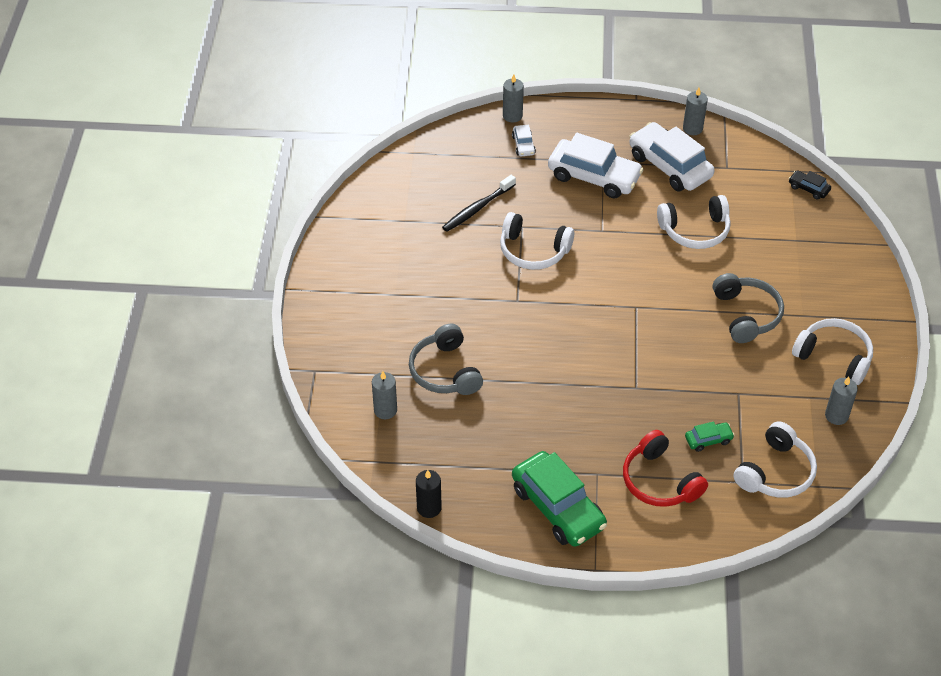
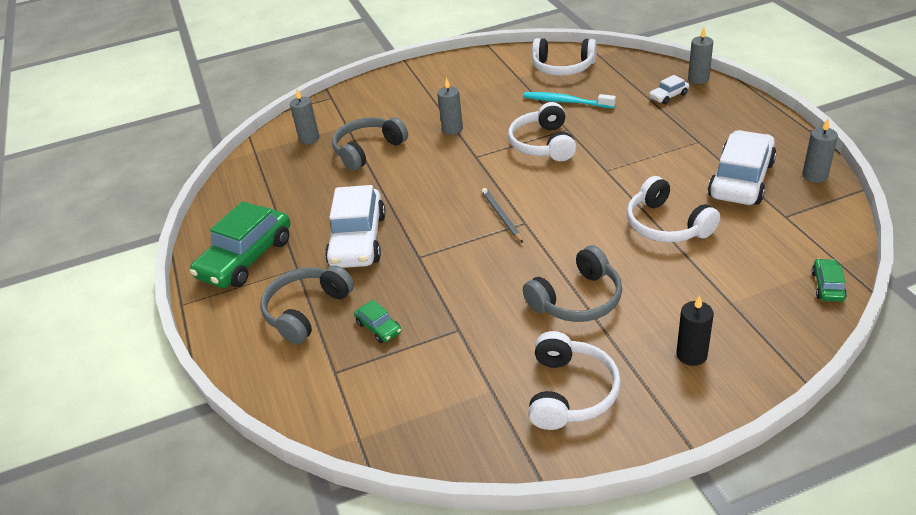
camera: 70 degrees right, 10 degrees down
(429, 508) = (218, 192): black candle -> black candle (691, 355)
(477, 208) = (566, 102): black toothbrush -> turquoise toothbrush
(594, 177) = (672, 143): white car -> white car (358, 240)
(618, 317) = (501, 216): none -> grey pencil
(659, 481) = (306, 311): red headphones -> grey headphones
(775, 472) = (361, 395): white headphones -> white headphones (563, 67)
(808, 188) = (827, 286): black car -> green car
(836, 416) = (477, 423): grey candle -> grey candle (452, 129)

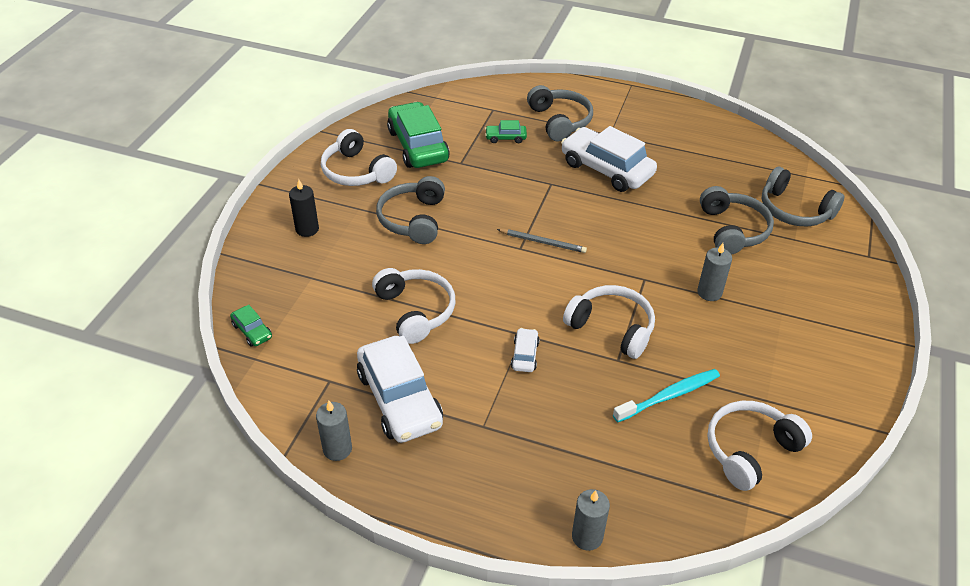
camera: 125 degrees right, 5 degrees up
(246, 258) = (649, 120): green car -> green car (418, 145)
(309, 139) = (794, 210): grey candle -> grey headphones
(666, 225) = (415, 311): white headphones -> white headphones turned 60 degrees clockwise
(668, 96) = (584, 479): white car -> white car (525, 355)

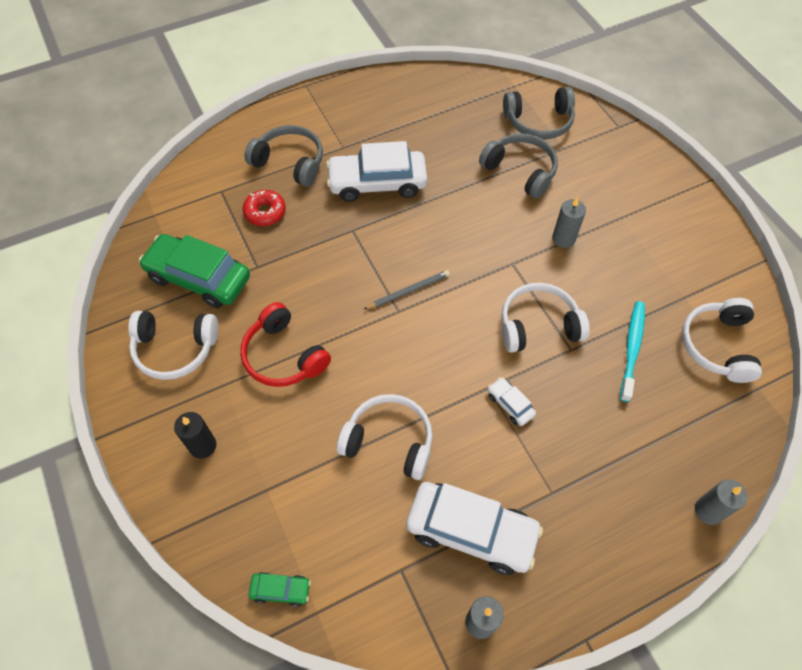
camera: 45 degrees left, 15 degrees up
(413, 219) = (284, 356): grey headphones -> red headphones
(505, 138) = (265, 212): green car -> red donut

